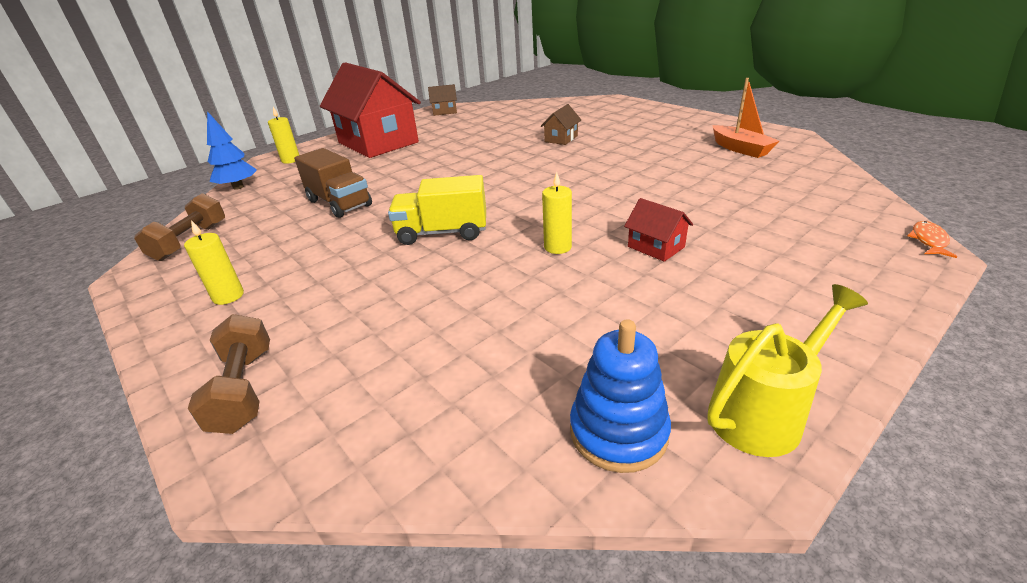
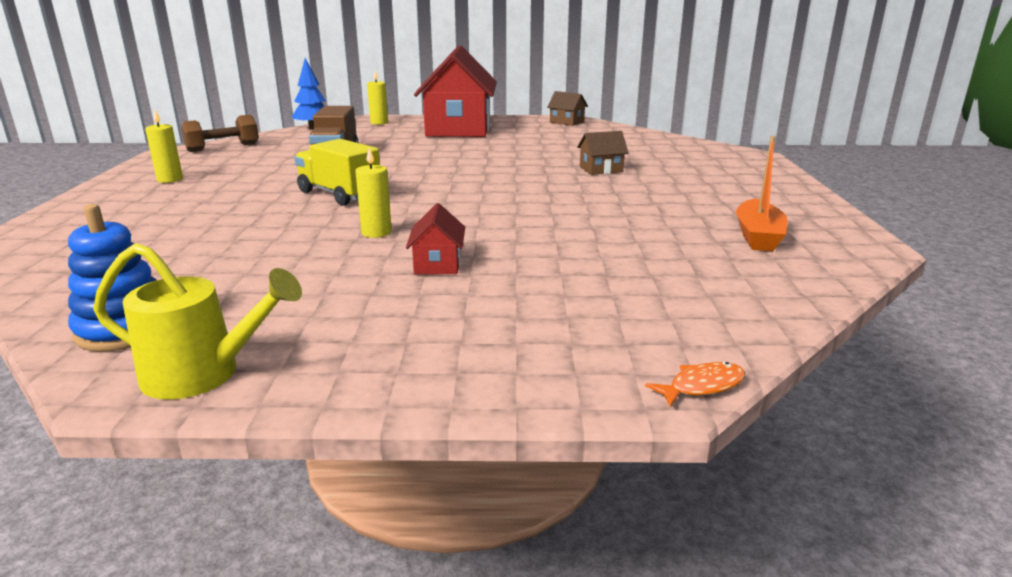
camera: 40 degrees right, 10 degrees down
(244, 389) = (74, 220): brown dumbbell -> none

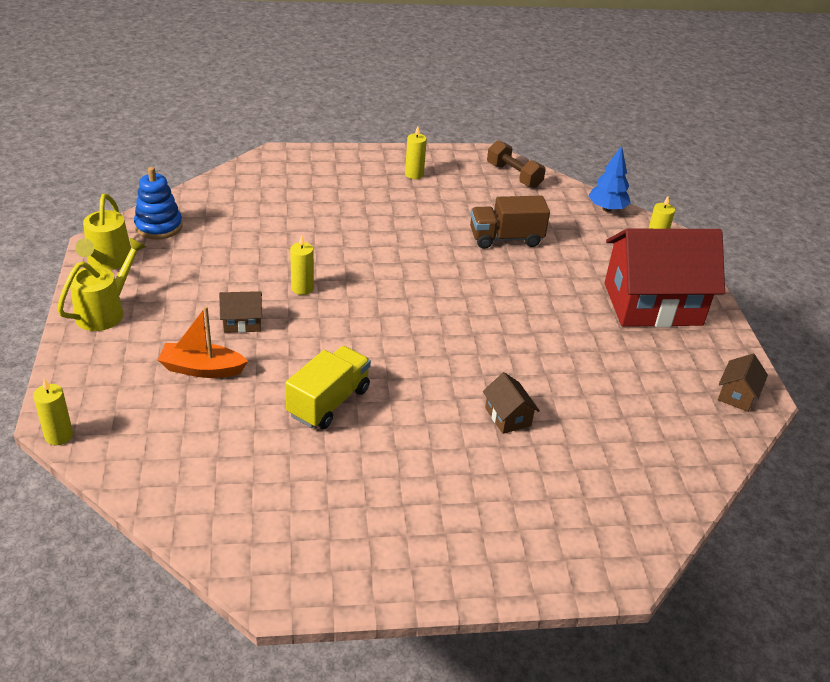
camera: 80 degrees right, 15 degrees up
(339, 194) = (390, 258): yellow truck -> yellow truck (329, 402)
(370, 366) = (106, 311): none -> yellow watering can
(437, 264) = (242, 322): red house -> brown house
(702, 386) = (59, 436): orange fish -> yellow candle
(758, 236) = (303, 511): orange boat -> orange boat (202, 369)

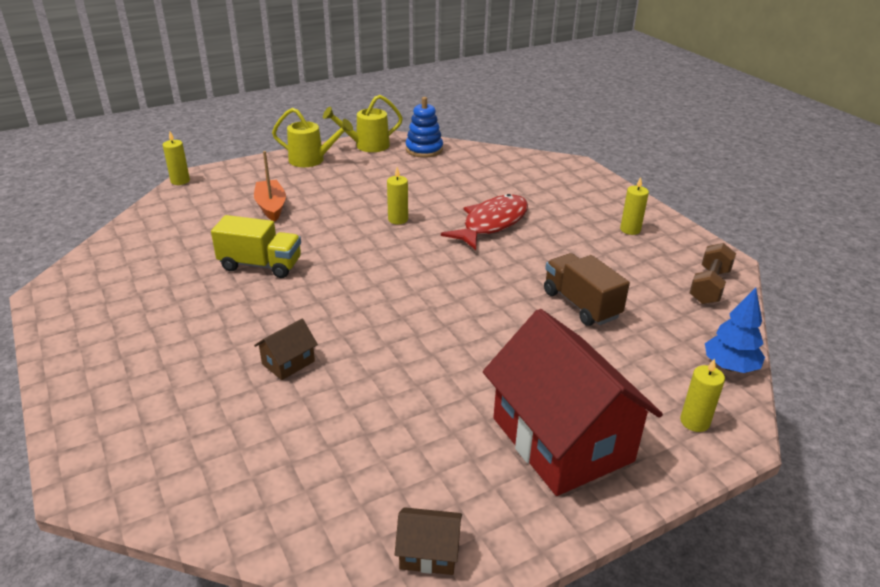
camera: 70 degrees right, 5 degrees down
(242, 322) = (335, 207): brown house -> none
(352, 237) = (492, 223): none -> red fish

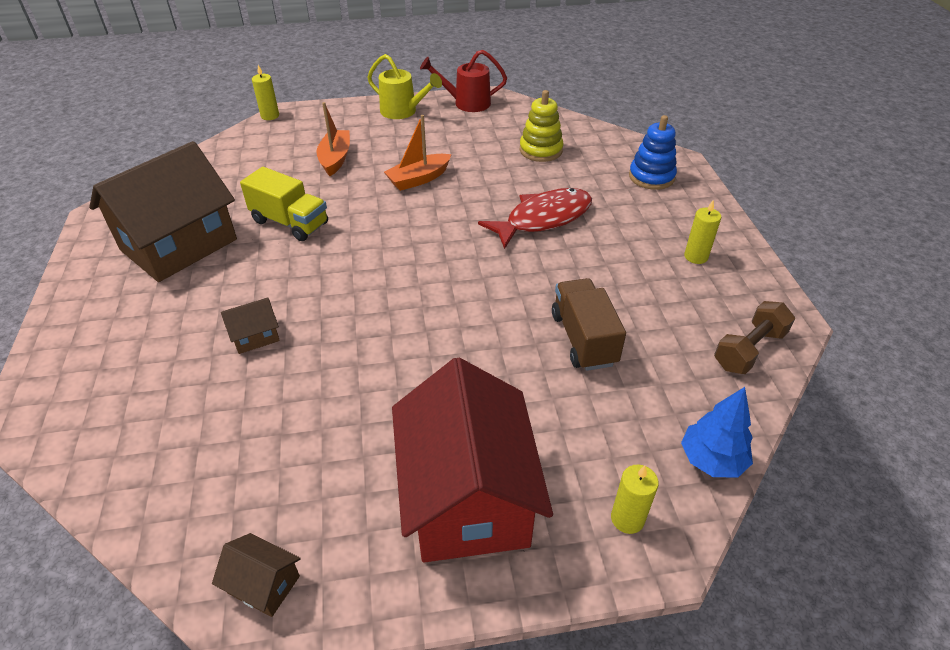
camera: 20 degrees right, 10 degrees up
(157, 303) = (179, 245): none -> brown house
(362, 211) = (418, 179): none -> orange boat
(366, 146) = (466, 103): yellow watering can -> red watering can
(398, 219) = (448, 196): yellow candle -> none
(424, 150) = (522, 117): blue stacking toy -> blue stacking toy (651, 177)
(456, 173) = (541, 150): none -> yellow stacking toy

